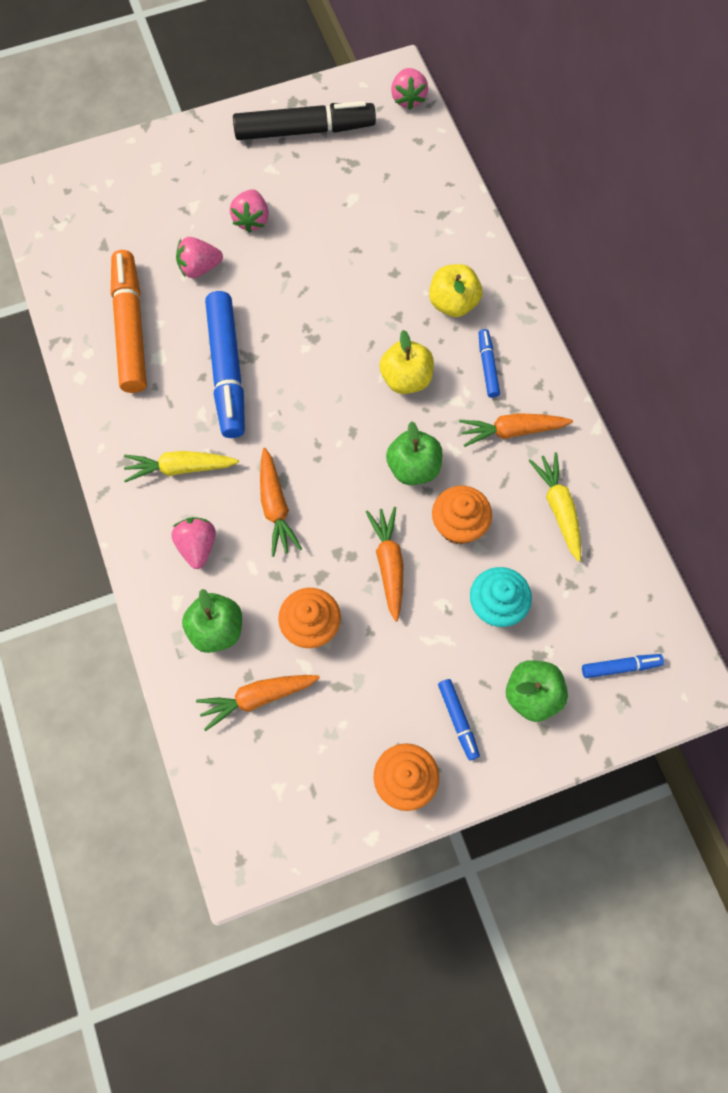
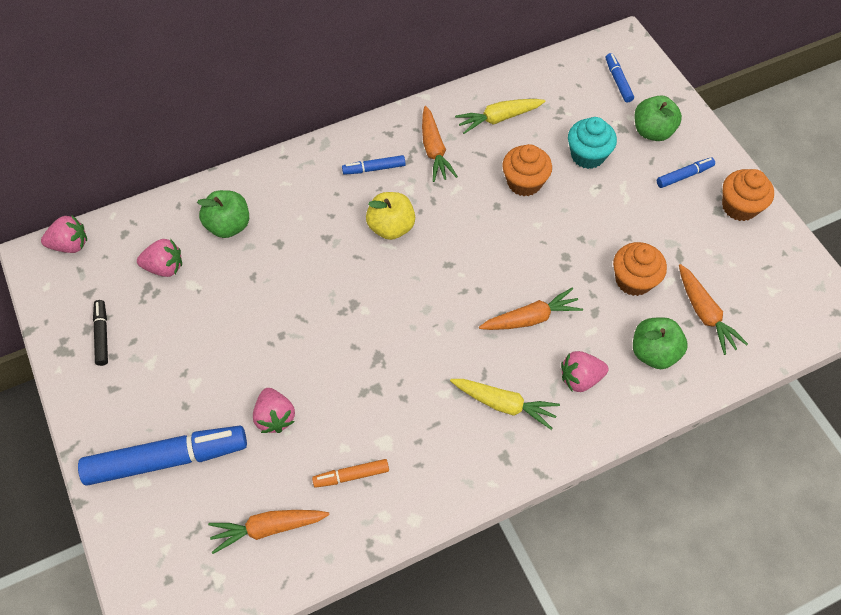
camera: 95 degrees left, 10 degrees down
(131, 328) = (351, 475): orange marker -> orange marker, size x0.47
(180, 468) = (504, 404): yellow carrot -> yellow carrot turned 60 degrees counterclockwise
(227, 370) = (395, 375): blue marker -> blue marker (167, 459)
(252, 220) = (215, 373): pink strawberry -> pink strawberry (165, 267)
(305, 130) = (102, 335): black marker -> black marker, size x0.47
(389, 563) = (567, 228): orange carrot -> orange carrot (267, 528)
(413, 467) = (477, 216): green apple -> green apple (229, 225)
(453, 303) = (311, 196): yellow apple -> none

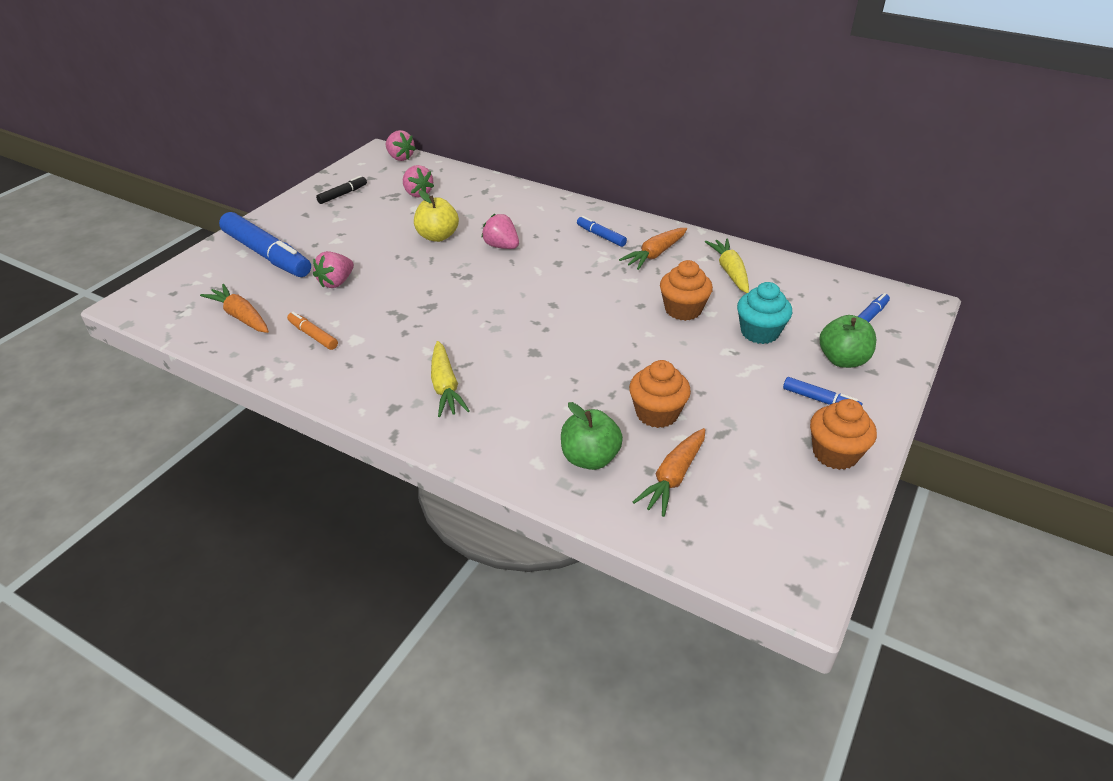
camera: 55 degrees right, 20 degrees down
(229, 225) = (478, 201): green apple -> none
(391, 227) = (556, 264): yellow apple -> yellow apple (437, 236)
(498, 119) = (730, 271): yellow carrot -> yellow carrot turned 45 degrees clockwise
(531, 318) = (547, 368): orange carrot -> none
(580, 378) = (514, 421): pink strawberry -> pink strawberry (501, 246)

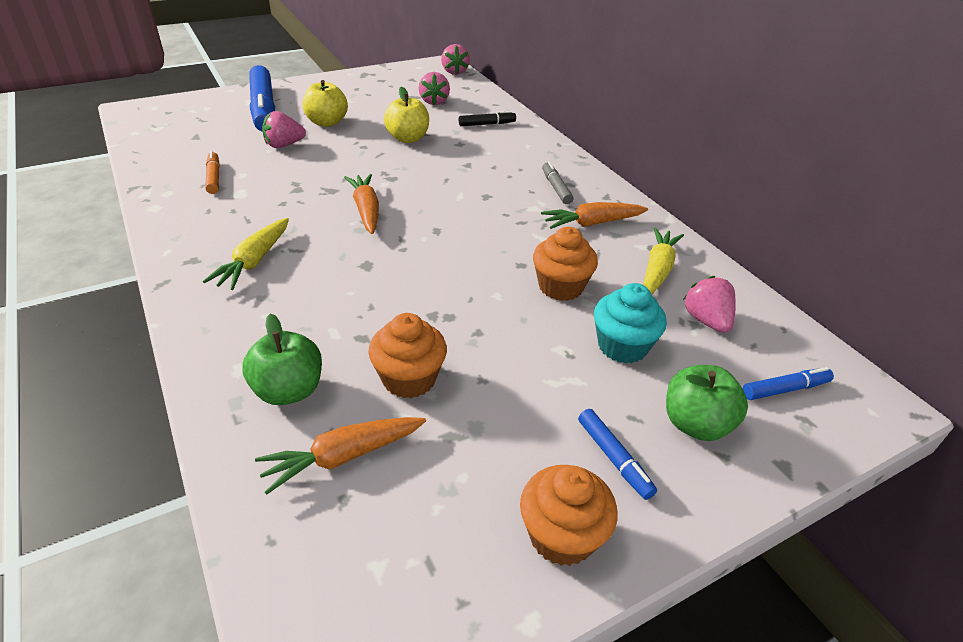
camera: 30 degrees right, 0 degrees up
(240, 316) = (186, 144): orange carrot -> orange carrot (366, 210)
(343, 194) = (375, 84): black marker -> black marker (487, 124)
(347, 247) = (327, 122): none -> yellow apple
(501, 246) = (452, 164): pink strawberry -> pink strawberry (706, 320)
(601, 236) = (556, 188): blue marker -> grey marker

